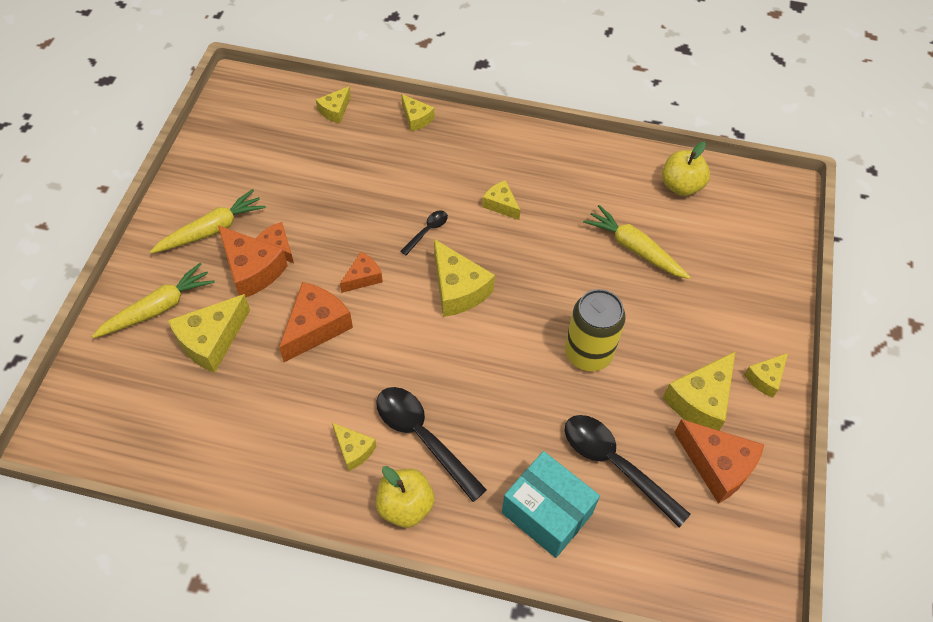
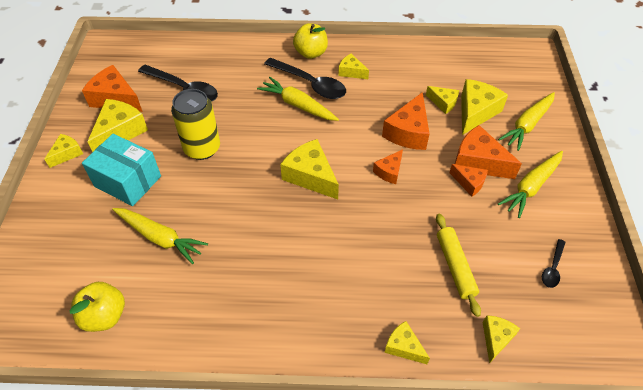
camera: 170 degrees right, 5 degrees down
(340, 168) = (455, 266): none -> yellow rolling pin
(427, 231) = (350, 219): black spoon -> black spoon (552, 268)
(450, 400) = (297, 105): none -> yellow carrot
(501, 205) = (289, 258): yellow cheese -> yellow cheese (443, 103)
(547, 513) = (226, 62): turquoise box -> turquoise box (128, 181)

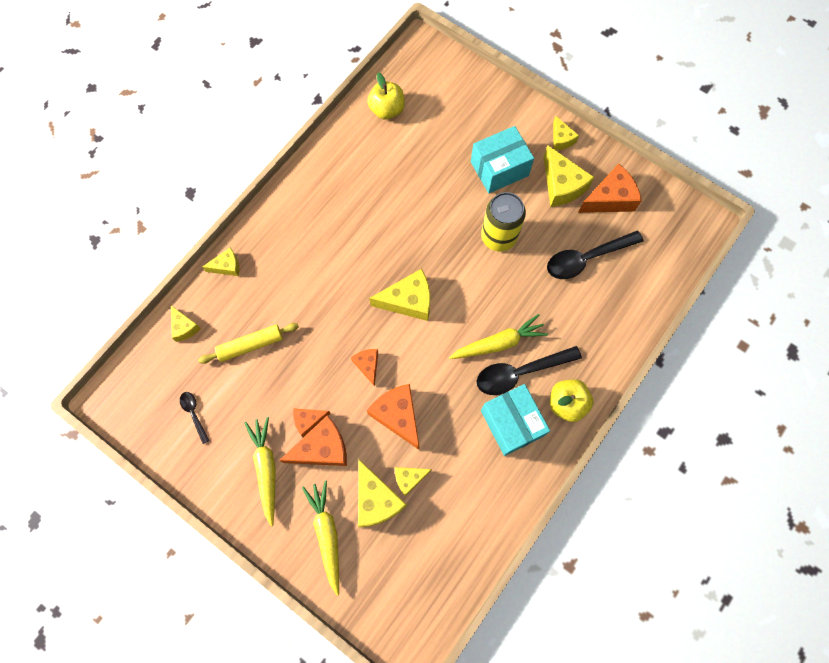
camera: 125 degrees right, 20 degrees up
(160, 238) = (427, 167): yellow carrot -> none
(351, 72) = (511, 423): yellow cheese -> turquoise box
(455, 266) = (250, 345): yellow rolling pin -> yellow rolling pin turned 45 degrees counterclockwise

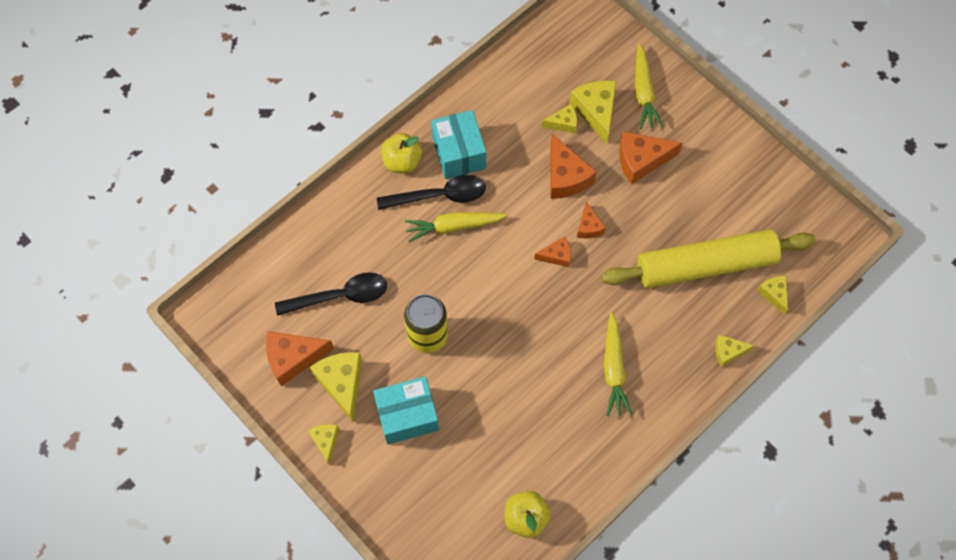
camera: 170 degrees left, 5 degrees down
(194, 414) = (763, 209): black spoon -> none
(250, 345) = (705, 265): yellow rolling pin -> yellow rolling pin, size x2.05
(266, 468) = (695, 151): yellow carrot -> yellow carrot (613, 369)
(308, 421) = (652, 186): orange cheese -> orange cheese (556, 255)
(408, 300) = (537, 283): yellow cheese -> none

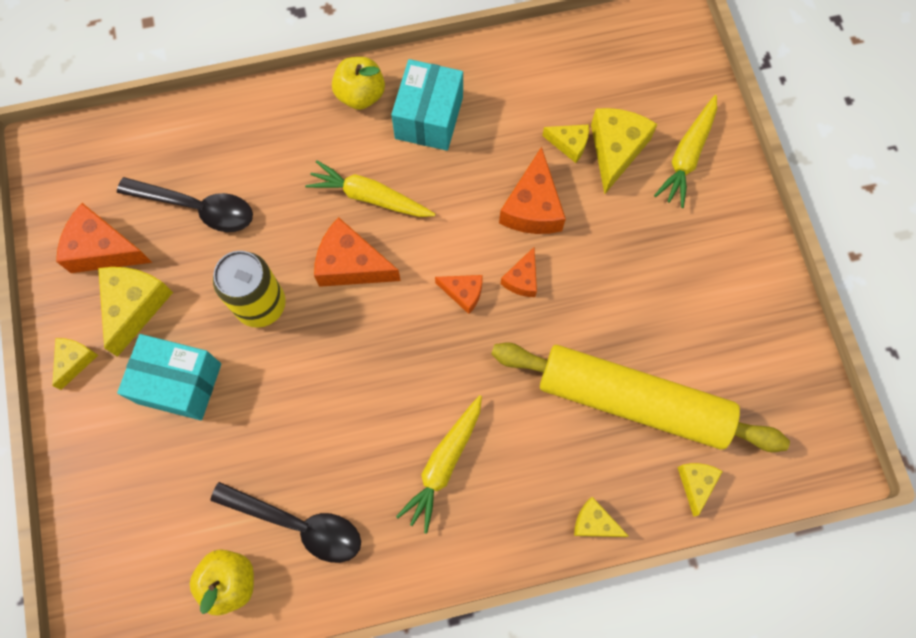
camera: 30 degrees right, 5 degrees up
(439, 196) = (376, 154): black spoon -> black spoon (298, 524)
(641, 160) = (633, 234): orange cheese -> orange cheese (351, 264)

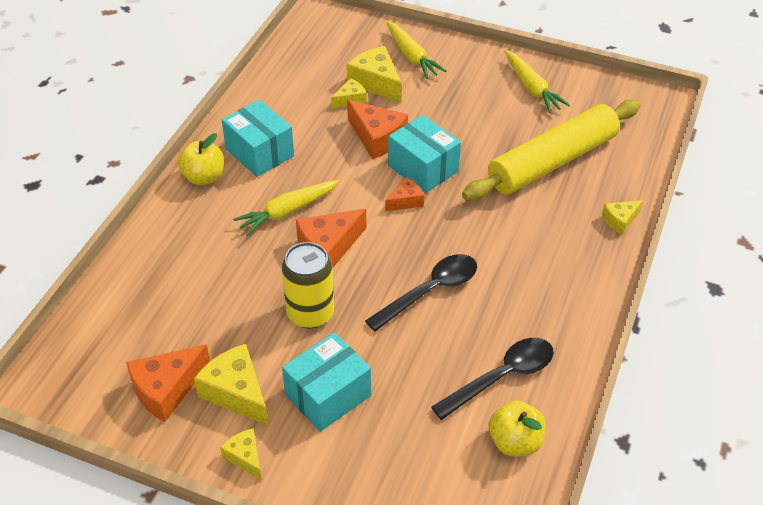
camera: 55 degrees left, 25 degrees down
(197, 208) = (193, 312): black spoon -> black spoon (430, 291)
(443, 464) = (521, 273): yellow carrot -> yellow carrot (532, 88)
(522, 279) = (423, 168): orange cheese -> turquoise box
(695, 483) = (629, 162): yellow cheese -> none

